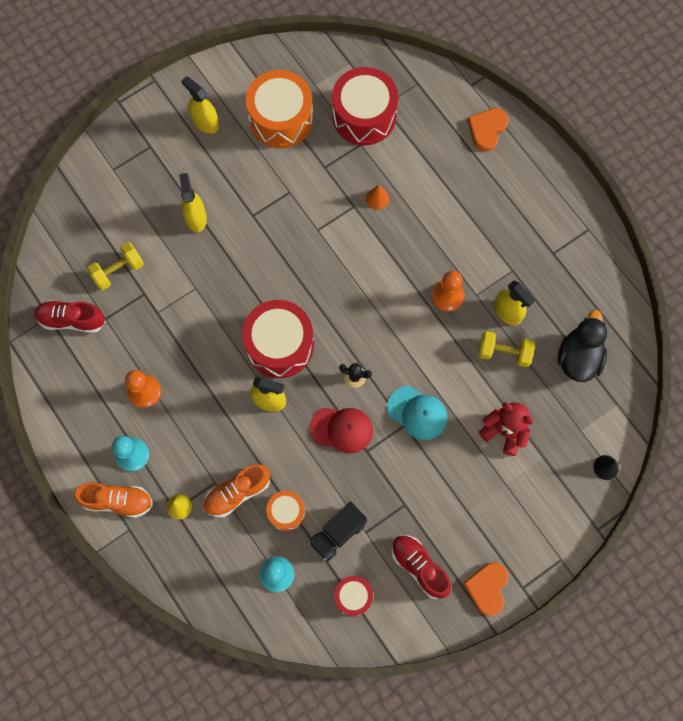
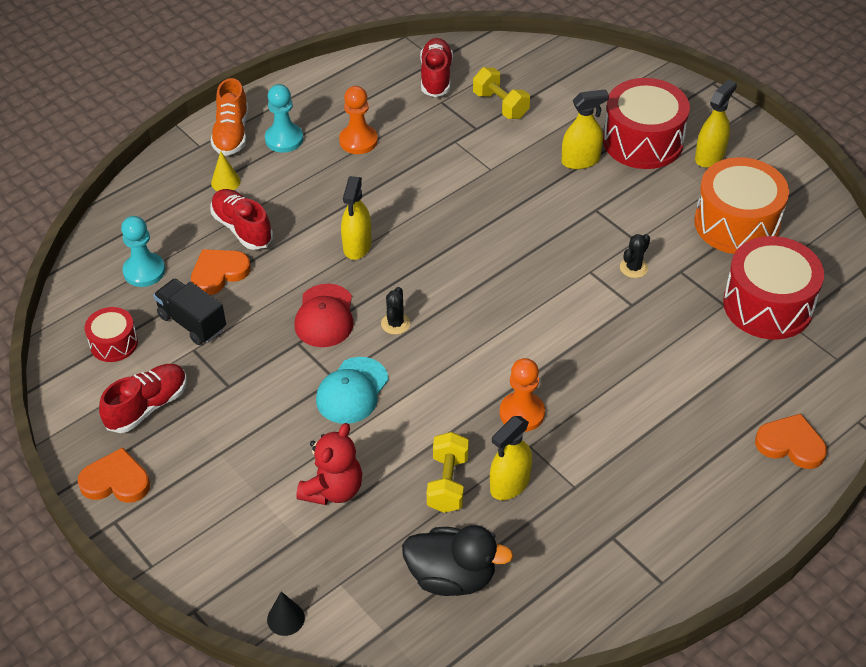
camera: 85 degrees right, 25 degrees down
(237, 492) = (242, 228): orange shoe -> red shoe
(279, 345) = (429, 249): red drum -> red drum (643, 141)
(286, 512) = (219, 273): orange drum -> orange heart
(317, 198) = (633, 268): none -> black cactus
(377, 198) = (649, 328): orange cone -> none

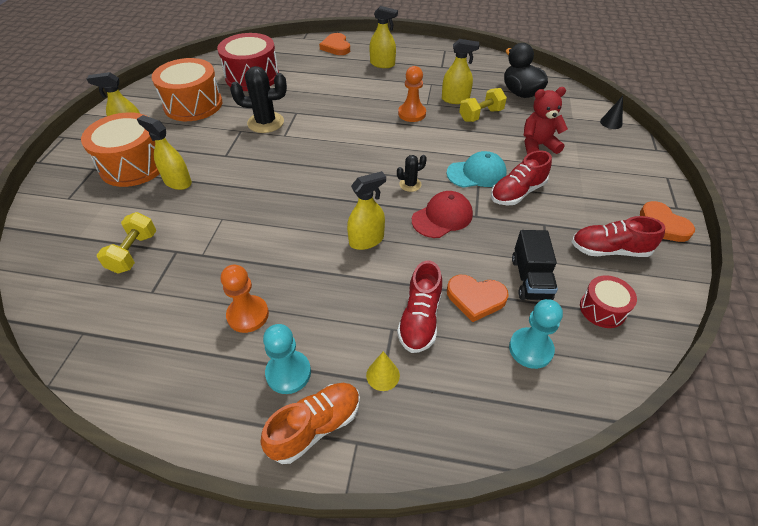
camera: 130 degrees left, 0 degrees up
(436, 77) = (114, 317): red shoe -> red shoe (517, 192)
(633, 268) = (265, 122): black cactus -> black cactus, size x1.89
(643, 141) = (134, 165): red drum -> orange drum
(683, 467) = (382, 64): none -> yellow spray bottle

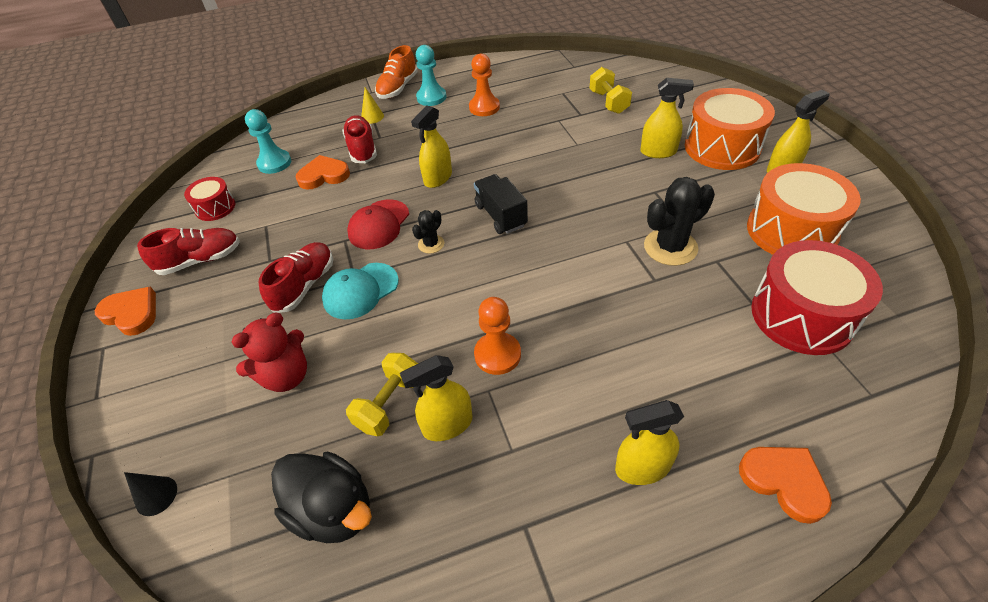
camera: 155 degrees right, 0 degrees up
(530, 279) = (279, 206): black truck -> black truck (500, 215)

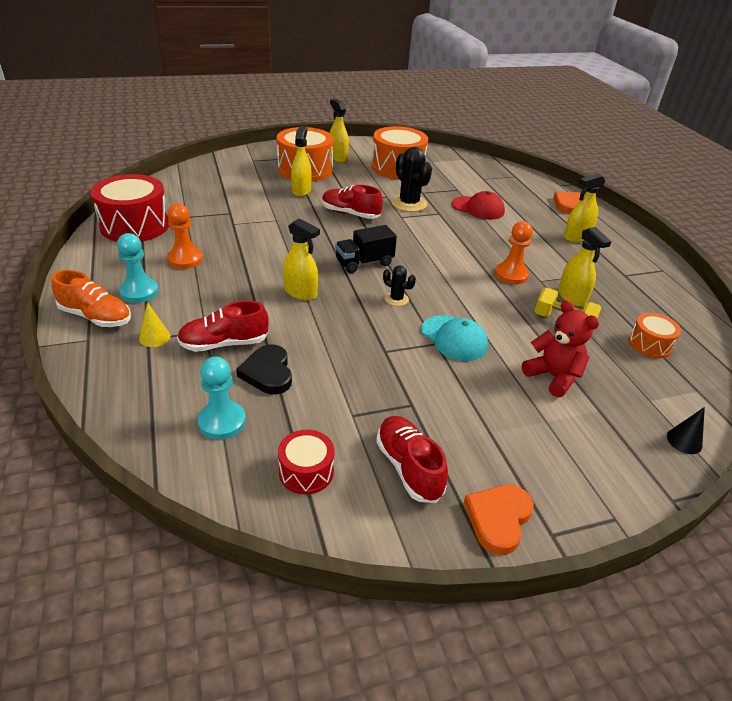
camera: 95 degrees left, 10 degrees down
(304, 285) = (448, 374): red shoe -> red shoe (350, 214)
(323, 175) = (268, 373): orange heart -> black heart
(333, 510) = (649, 344): black duck -> orange drum
(379, 224) = (365, 329): red cap -> red cap (478, 208)
(608, 102) = (218, 198): yellow dumbbell -> none
(642, 467) = (576, 237): yellow spray bottle -> yellow spray bottle turned 75 degrees clockwise
(802, 315) = (465, 179): red drum -> red drum (135, 226)

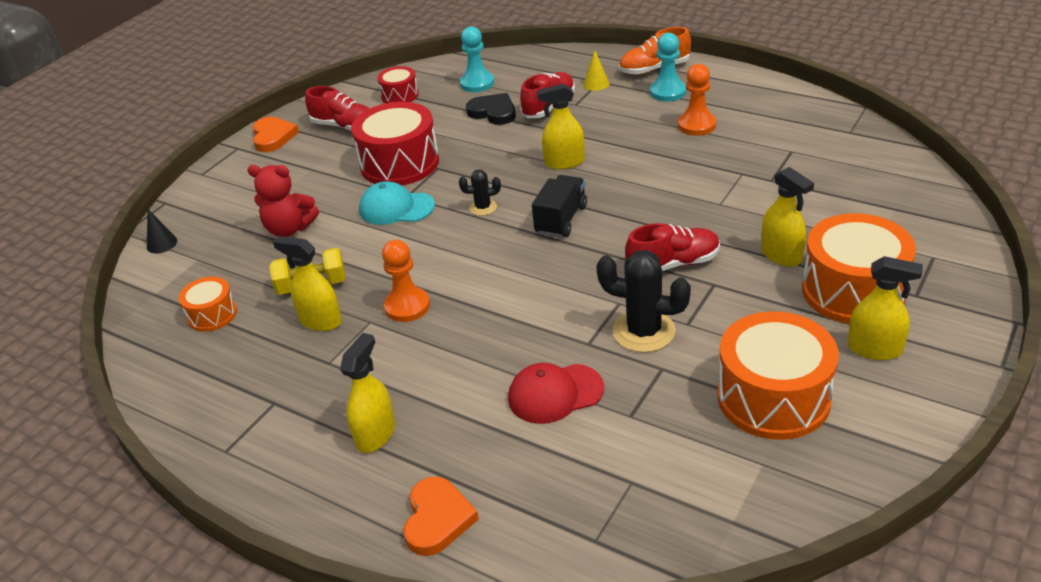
camera: 145 degrees right, 0 degrees up
(135, 226) = (800, 118): red drum -> red drum (399, 163)

